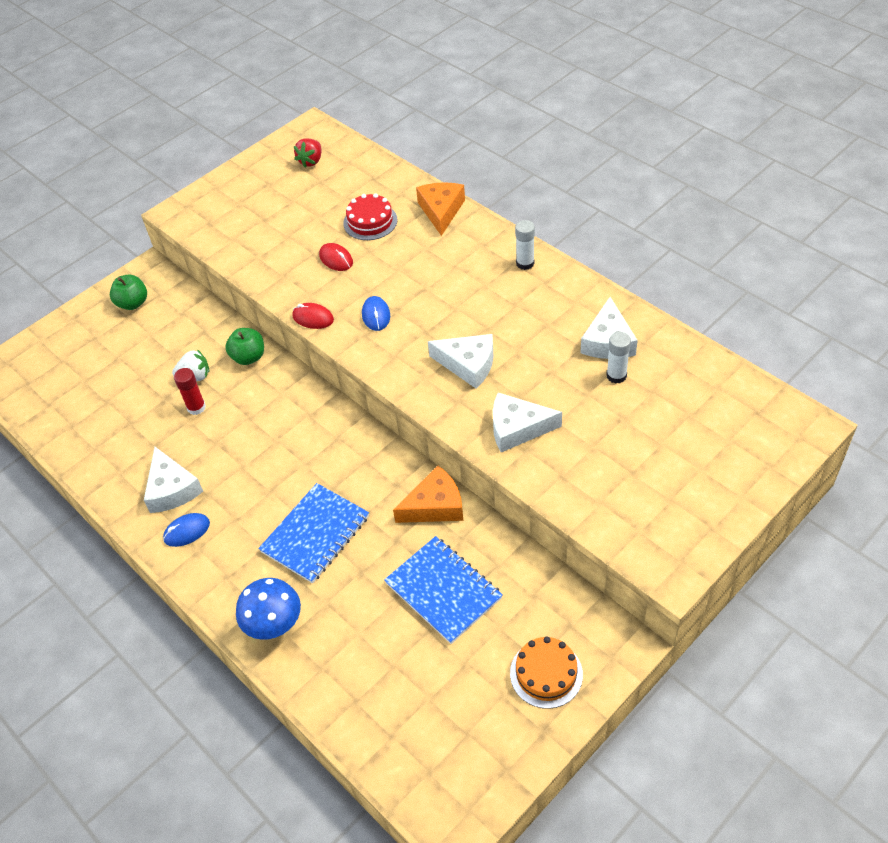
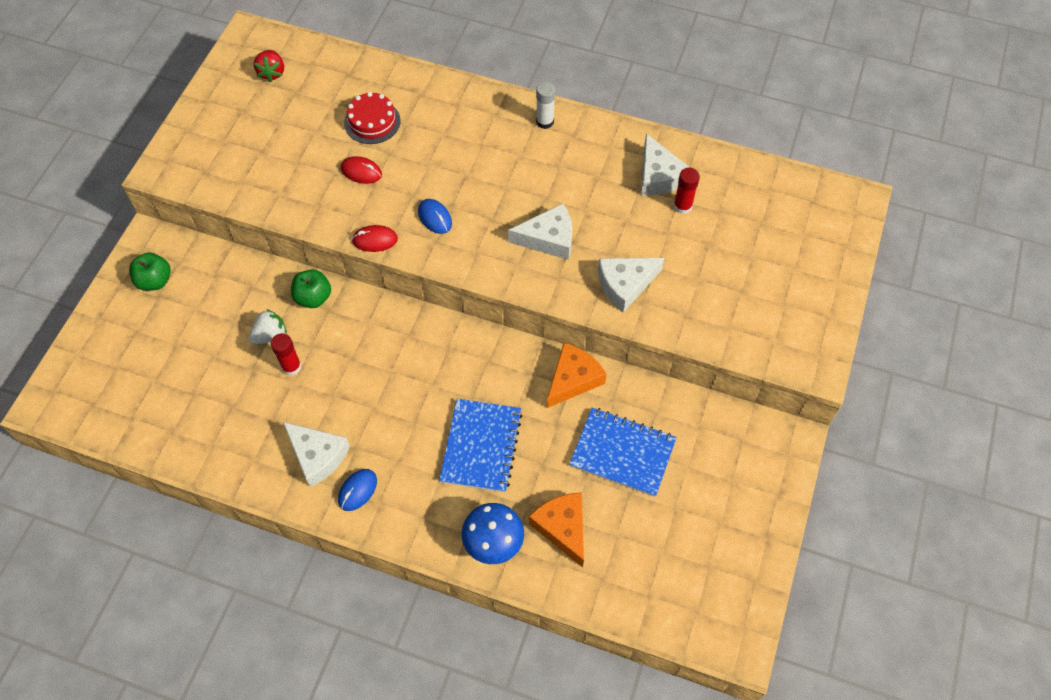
camera: 30 degrees left, 10 degrees up
(441, 211) = (436, 90): orange cheese -> orange cheese (562, 528)
(546, 673) = (744, 489): orange cake -> none
(616, 375) = (682, 206): white glue stick -> red glue stick

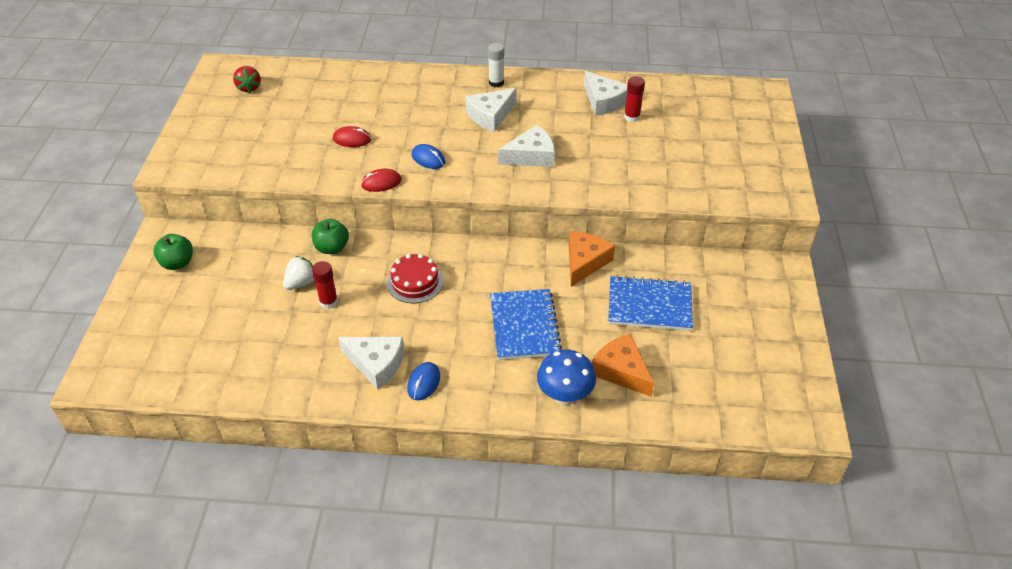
camera: 15 degrees left, 15 degrees down
(372, 122) = (349, 105): red cake -> red cake (415, 282)
(625, 285) = (608, 175): white cheese -> white cheese (490, 115)

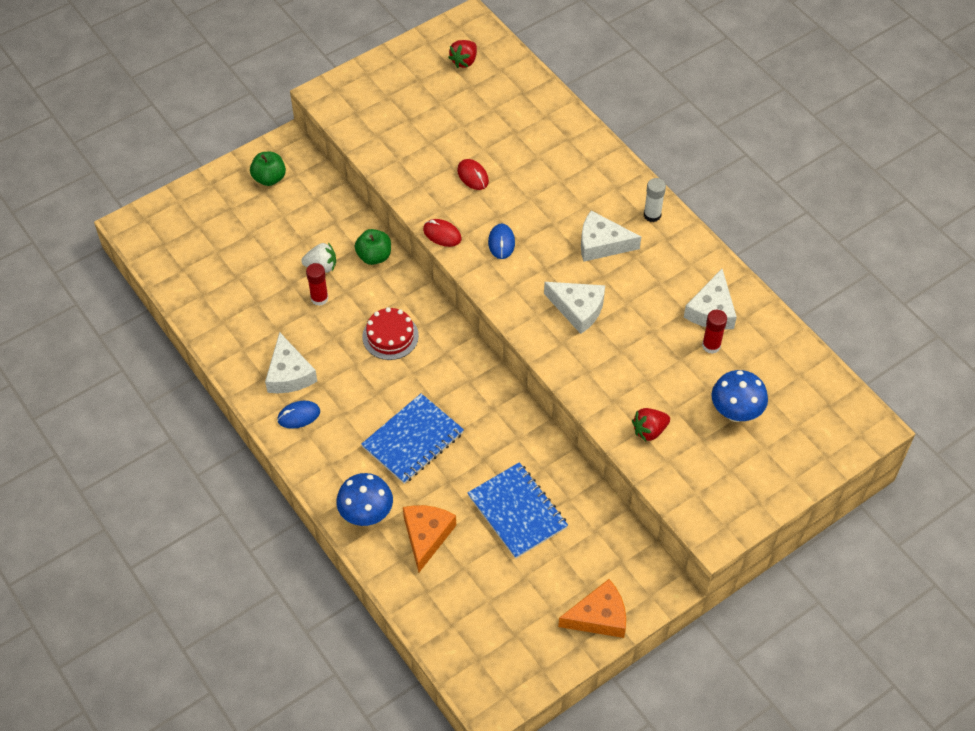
camera: 50 degrees right, 10 degrees up
(585, 262) = (524, 434): orange cheese -> orange cheese (599, 617)
(672, 181) = (649, 431): none -> red strawberry
(697, 137) = (735, 413): none -> blue mushroom

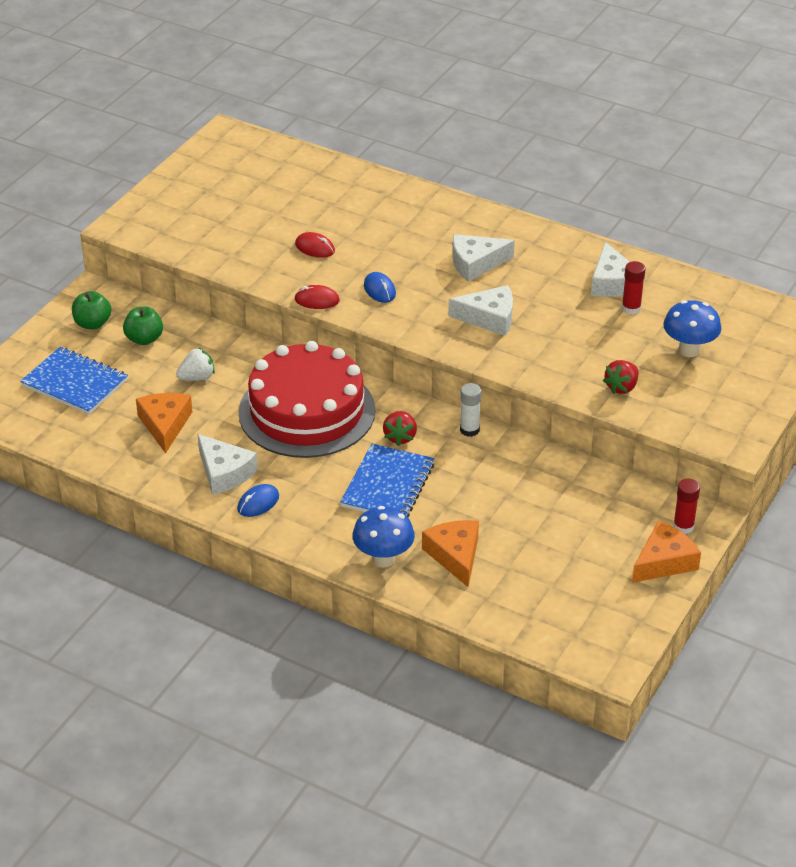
camera: 25 degrees left, 15 degrees down
(269, 306) = (165, 425): none -> orange cheese
(319, 298) = (213, 403): red glue stick -> red glue stick (683, 526)
(374, 256) = (246, 354): green apple -> green apple (144, 339)
(390, 336) = (307, 411): red cake -> red cake, size x2.22
(464, 61) = (243, 164): red strawberry -> red strawberry (400, 437)
(517, 512) = (529, 507): blue notebook -> blue notebook (75, 383)
(652, 215) = (507, 229): white glue stick -> white glue stick (469, 430)

